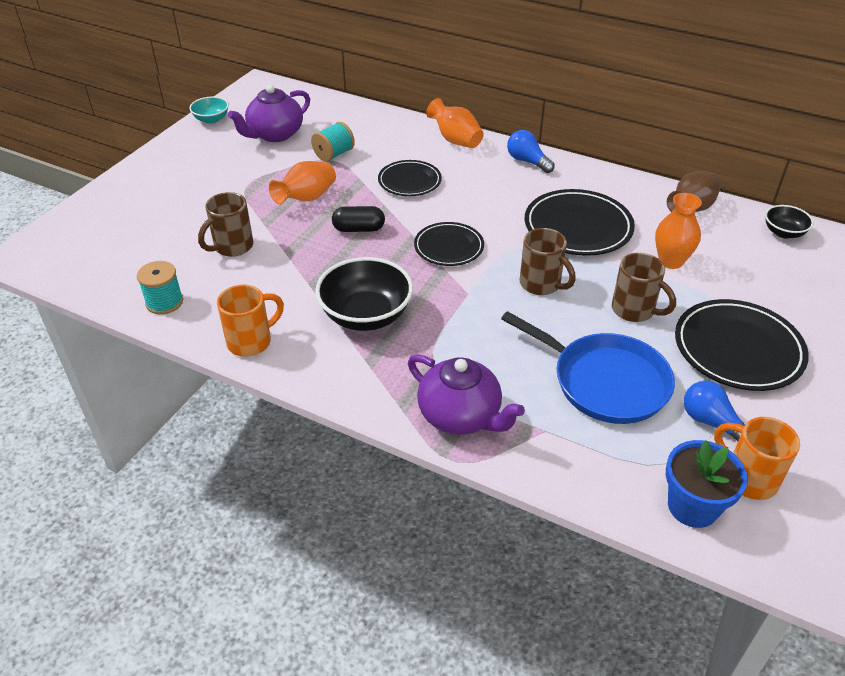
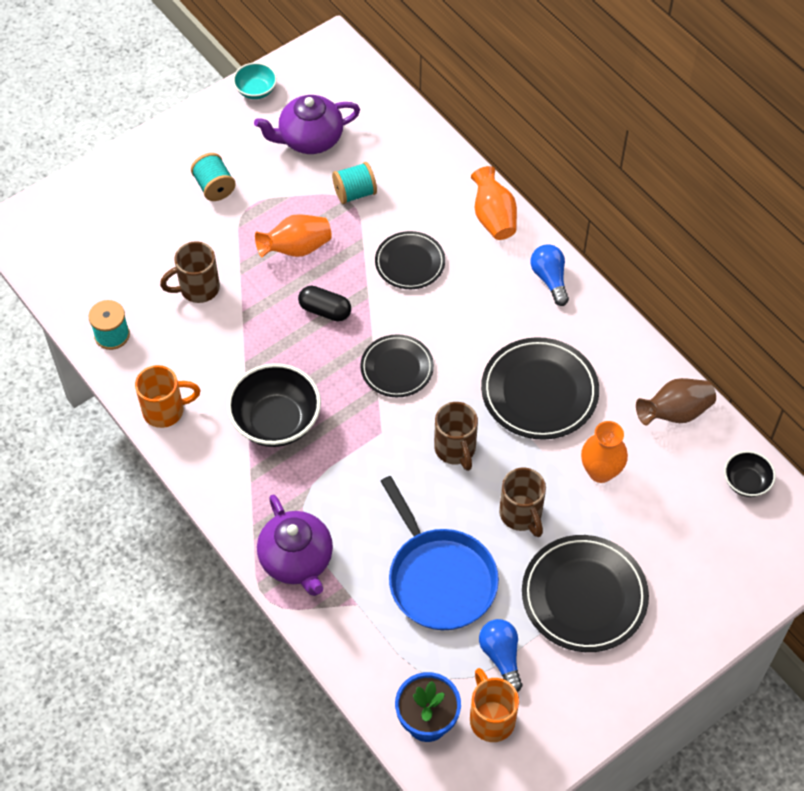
camera: 25 degrees right, 15 degrees up
(209, 181) = (214, 187): none -> turquoise spool

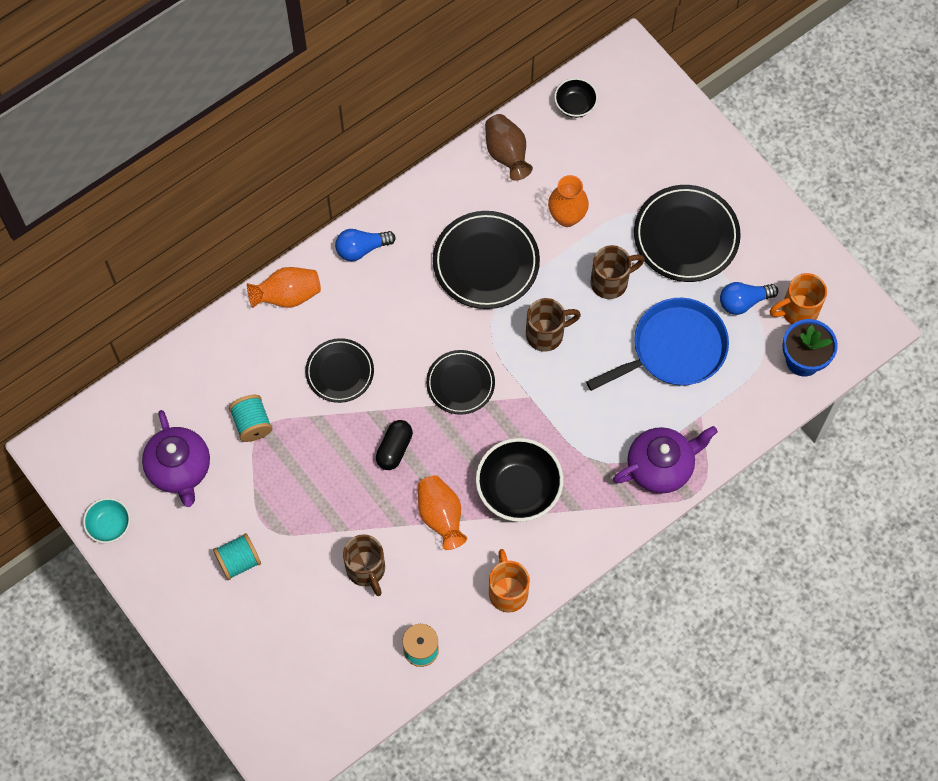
camera: 90 degrees left, 10 degrees up
(296, 248) = (319, 478): orange vase -> orange vase (441, 516)

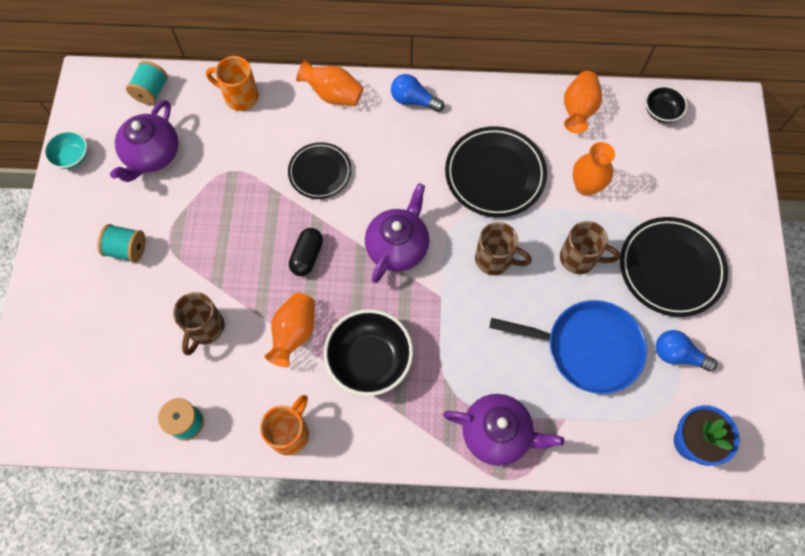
camera: 40 degrees right, 0 degrees up
(252, 424) = (228, 162): turquoise spool -> turquoise spool (151, 91)
(394, 449) = (307, 256): black capsule -> black capsule turned 45 degrees counterclockwise
(460, 384) = (398, 246): black plate -> purple teapot
(506, 154) = (578, 110): brown vase -> orange vase
(797, 311) = (719, 397): orange mug -> orange mug (240, 97)

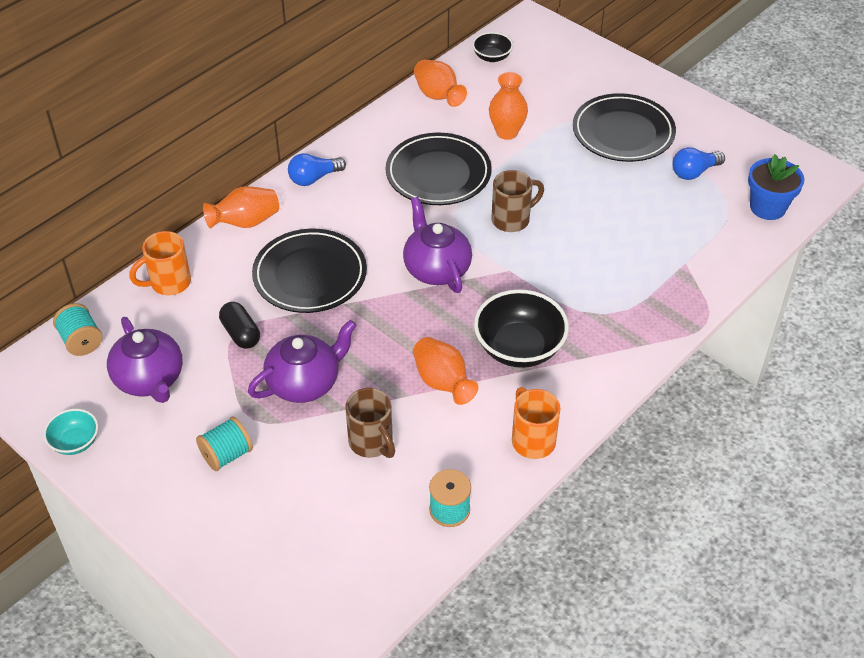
camera: 50 degrees left, 20 degrees down
(307, 256) = (380, 331): black capsule -> black capsule (241, 333)
(320, 172) = (310, 275): black plate -> black plate, size x1.59
(497, 433) = (660, 308): purple teapot -> purple teapot (305, 383)
(579, 258) = (563, 173): brown mug -> none
(588, 348) = (641, 215): blue pan -> none

